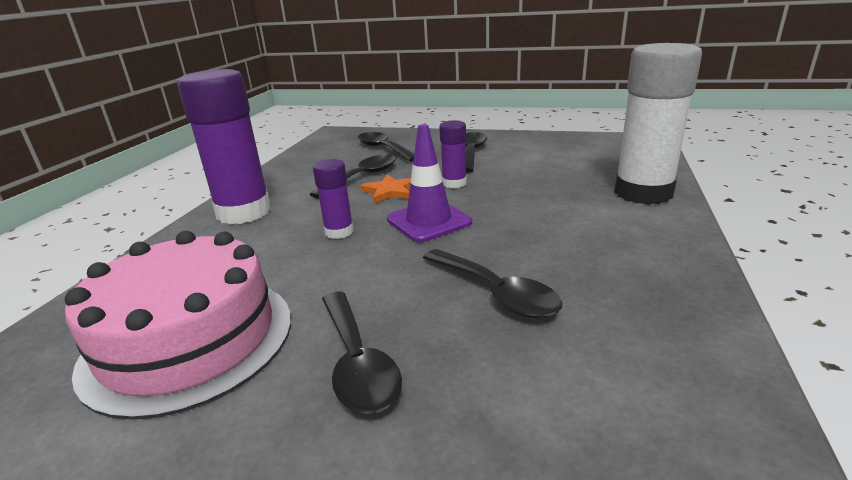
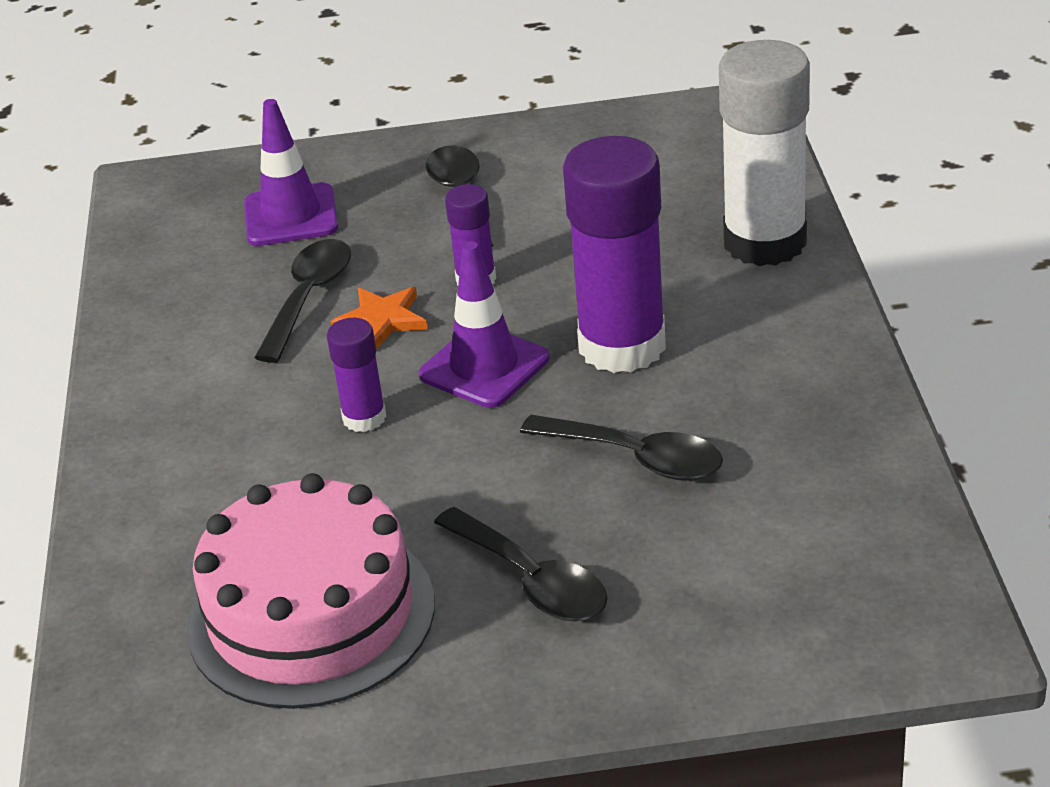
camera: 20 degrees left, 10 degrees up
(244, 212) = (171, 418): purple glue stick -> purple glue stick (622, 346)
(384, 149) = (291, 216): black spoon -> purple traffic cone

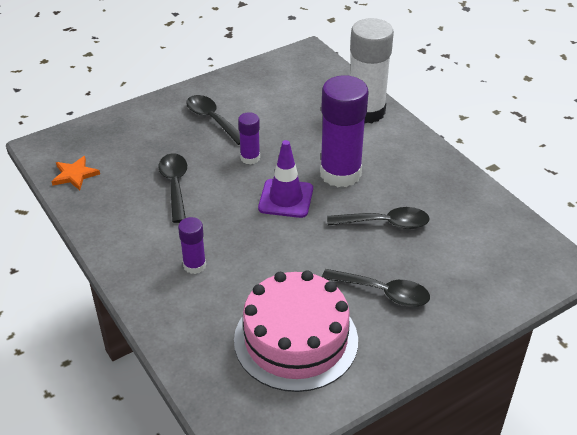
camera: 30 degrees left, 5 degrees up
(291, 216) = (134, 146): purple traffic cone -> none
(364, 418) = (248, 237): purple glue stick -> purple glue stick (194, 265)
(382, 320) = (220, 188): orange star -> orange star (75, 175)

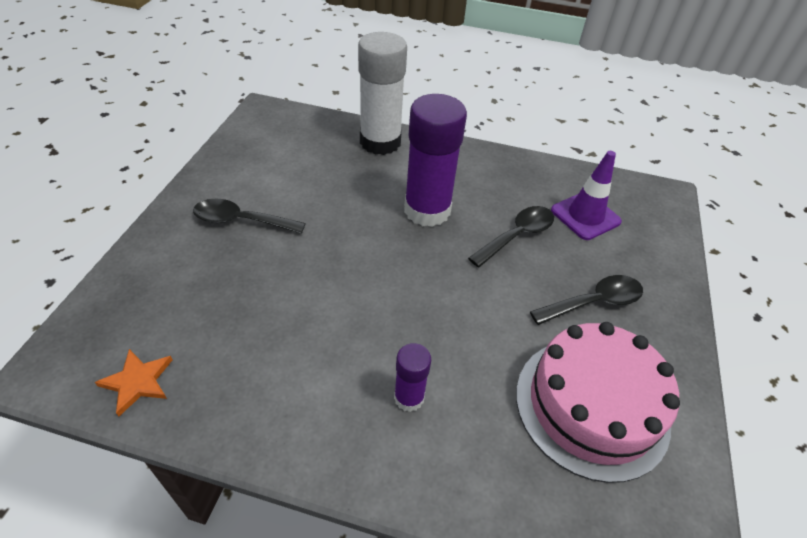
camera: 45 degrees left, 5 degrees up
(175, 185) = (282, 318): black spoon -> none
(250, 158) = (327, 241): purple glue stick -> none
(286, 198) = (410, 263): purple traffic cone -> purple traffic cone (585, 216)

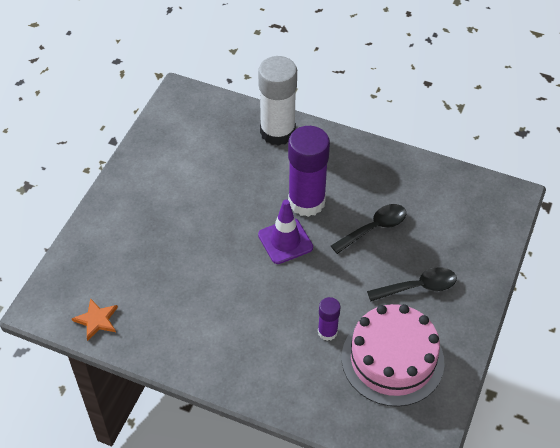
camera: 10 degrees right, 5 degrees up
(241, 221) = (161, 203): black spoon -> none
(409, 398) = (270, 344): purple glue stick -> purple glue stick (327, 332)
(585, 216) = (435, 213): purple traffic cone -> purple traffic cone (285, 241)

